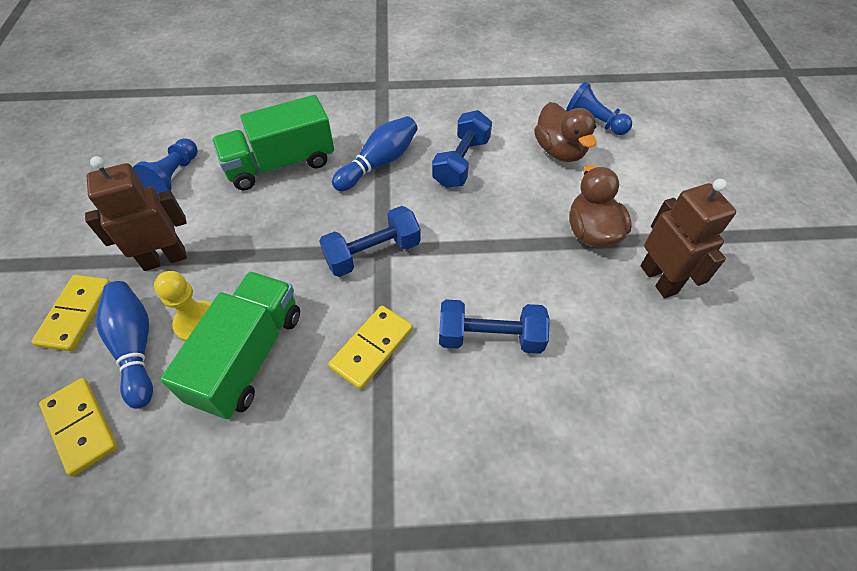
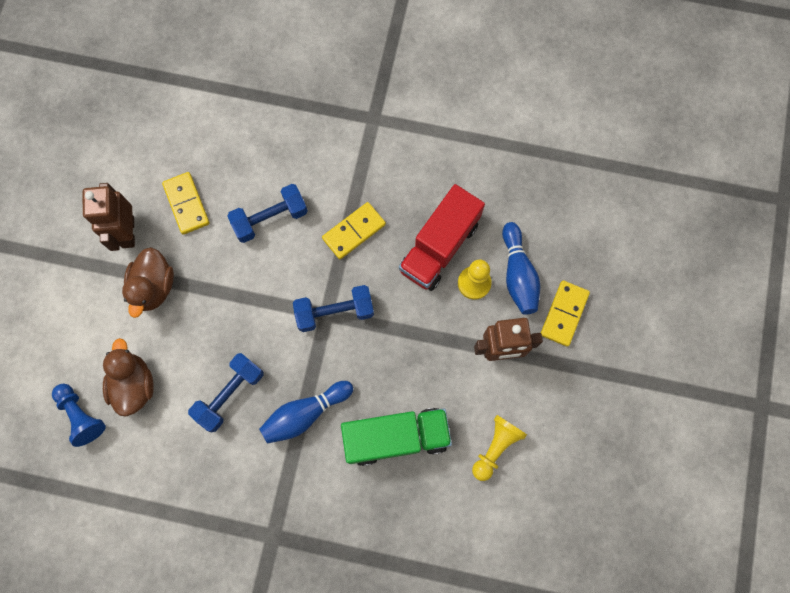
camera: 165 degrees left, 20 degrees up
(80, 427) = (548, 225): yellow domino -> yellow domino (186, 204)
(174, 176) = (495, 447): blue pawn -> yellow pawn
(248, 356) = (439, 247): green truck -> red truck
(490, 337) = (270, 219): blue dumbbell -> blue dumbbell turned 45 degrees counterclockwise

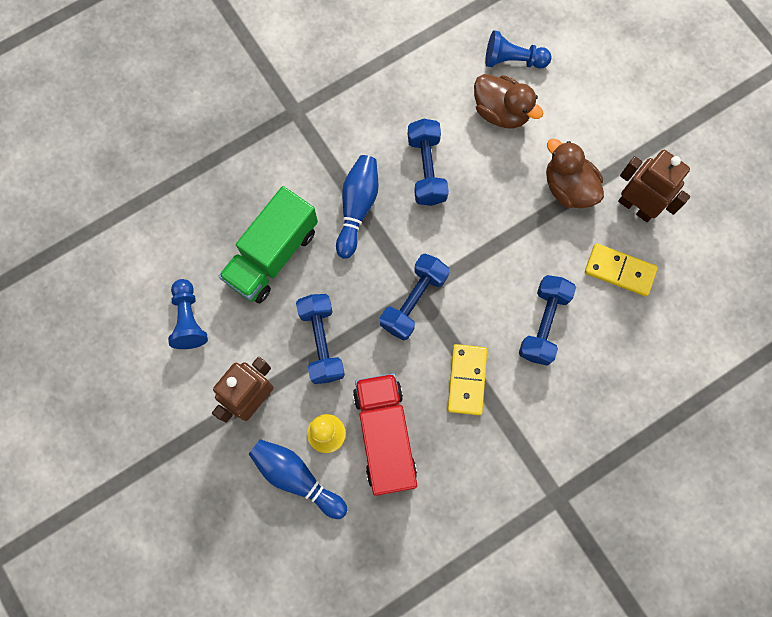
camera: 135 degrees right, 0 degrees up
(421, 343) = (322, 342): none -> blue dumbbell
(495, 447) = (189, 319): yellow pawn -> blue pawn
(564, 314) = (227, 481): yellow domino -> none

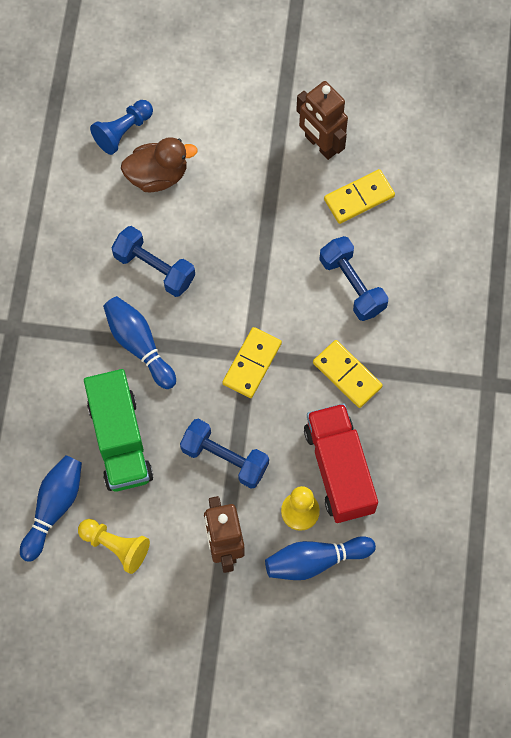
camera: 50 degrees left, 5 degrees down
(183, 252) = (54, 508): none -> blue bowling pin
(189, 319) = (116, 546): blue pawn -> yellow pawn
(385, 436) = (339, 470): red truck -> red truck turned 45 degrees clockwise
(413, 301) = (252, 364): blue dumbbell -> yellow domino
(568, 188) = (263, 179): brown duck -> none
(636, 206) = (320, 144): brown robot -> brown robot turned 120 degrees counterclockwise

